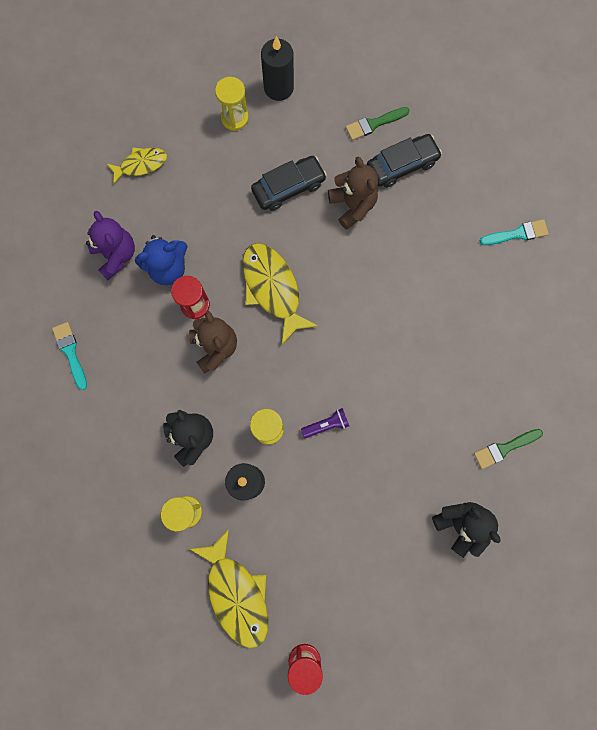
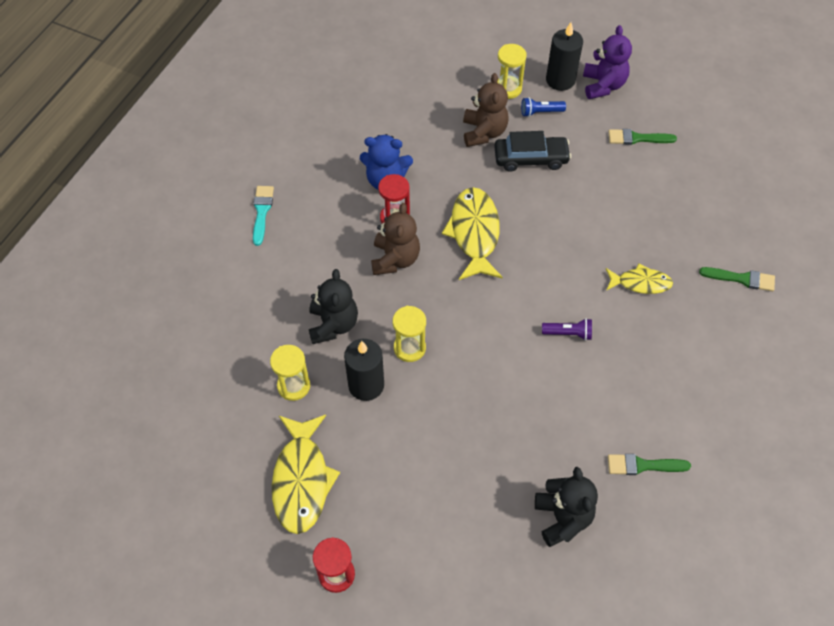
camera: 25 degrees right, 20 degrees down
(116, 255) = (345, 153): purple teddy bear -> purple teddy bear (603, 85)
(141, 164) = (405, 93): yellow fish -> yellow fish (640, 283)
(276, 132) = (540, 112): none -> blue flashlight
(326, 425) = (468, 367): purple flashlight -> purple flashlight (568, 333)
(352, 205) = (585, 195): brown teddy bear -> brown teddy bear (484, 132)
(402, 165) = (649, 180): black car -> none
(517, 234) = (741, 279): turquoise brush -> green brush

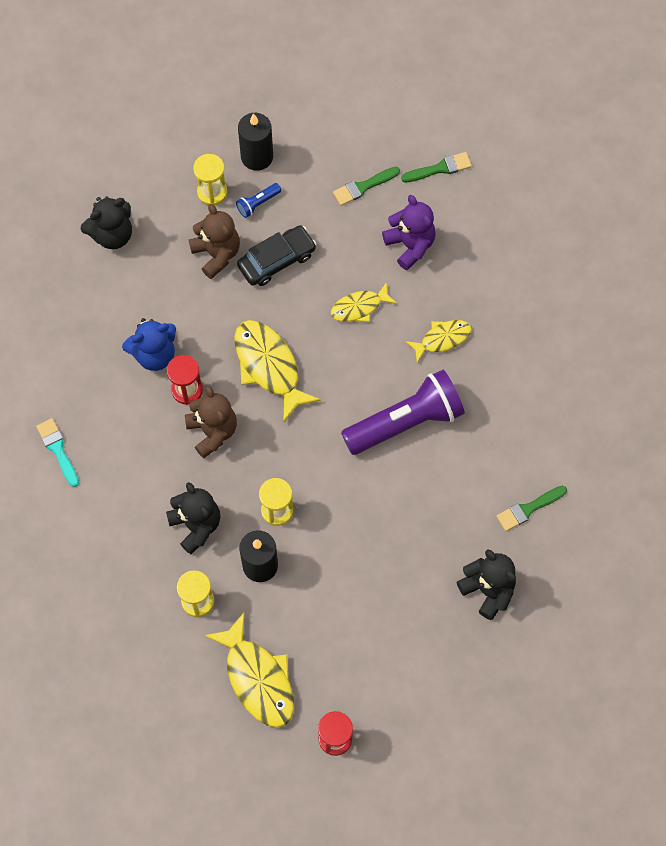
camera: 30 degrees left, 10 degrees up
(409, 83) = (112, 234): none -> black teddy bear
(568, 333) = (406, 422): purple flashlight -> purple flashlight, size x2.45
(580, 224) = (359, 307): none -> yellow fish
(603, 85) = (301, 142): purple teddy bear -> purple teddy bear (410, 245)
(741, 279) = (525, 289): green brush -> green brush (440, 168)

